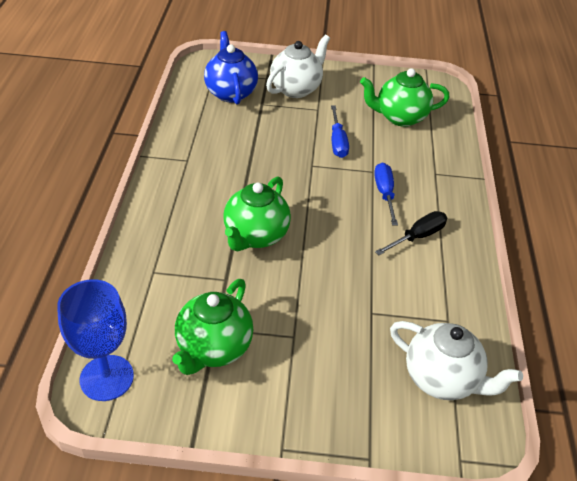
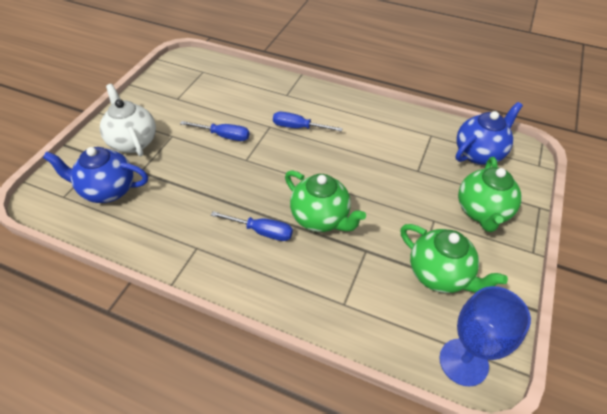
camera: 70 degrees left, 5 degrees up
(221, 197) = (262, 231): none -> blue screwdriver
(400, 117) = (211, 92): green teapot -> green teapot (482, 212)
(418, 236) = (350, 124): black screwdriver -> none
(442, 379) = (479, 153): white teapot -> blue teapot

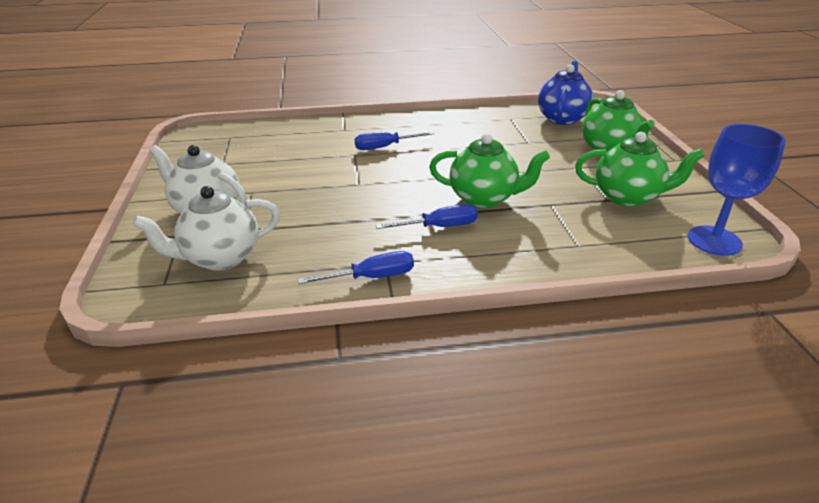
camera: 30 degrees left, 15 degrees down
(107, 190) = (220, 258): blue teapot -> white teapot
(224, 136) = (313, 175): blue screwdriver -> blue screwdriver (372, 277)

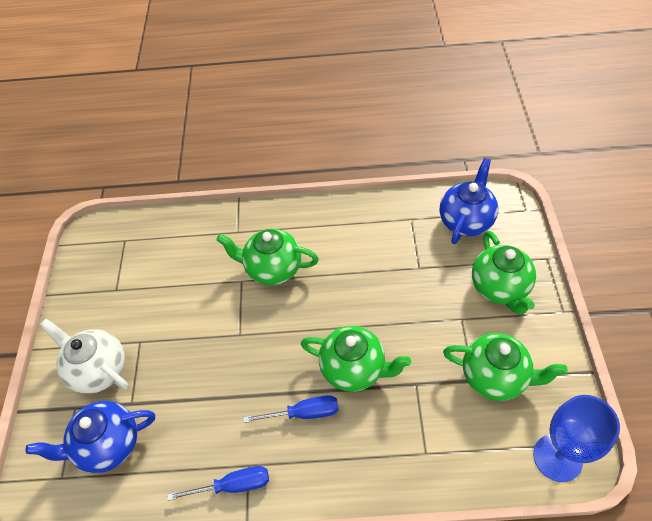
camera: 10 degrees right, 20 degrees up
(220, 258) = (108, 445): white teapot -> blue teapot
(385, 147) = (272, 269): blue screwdriver -> green teapot

